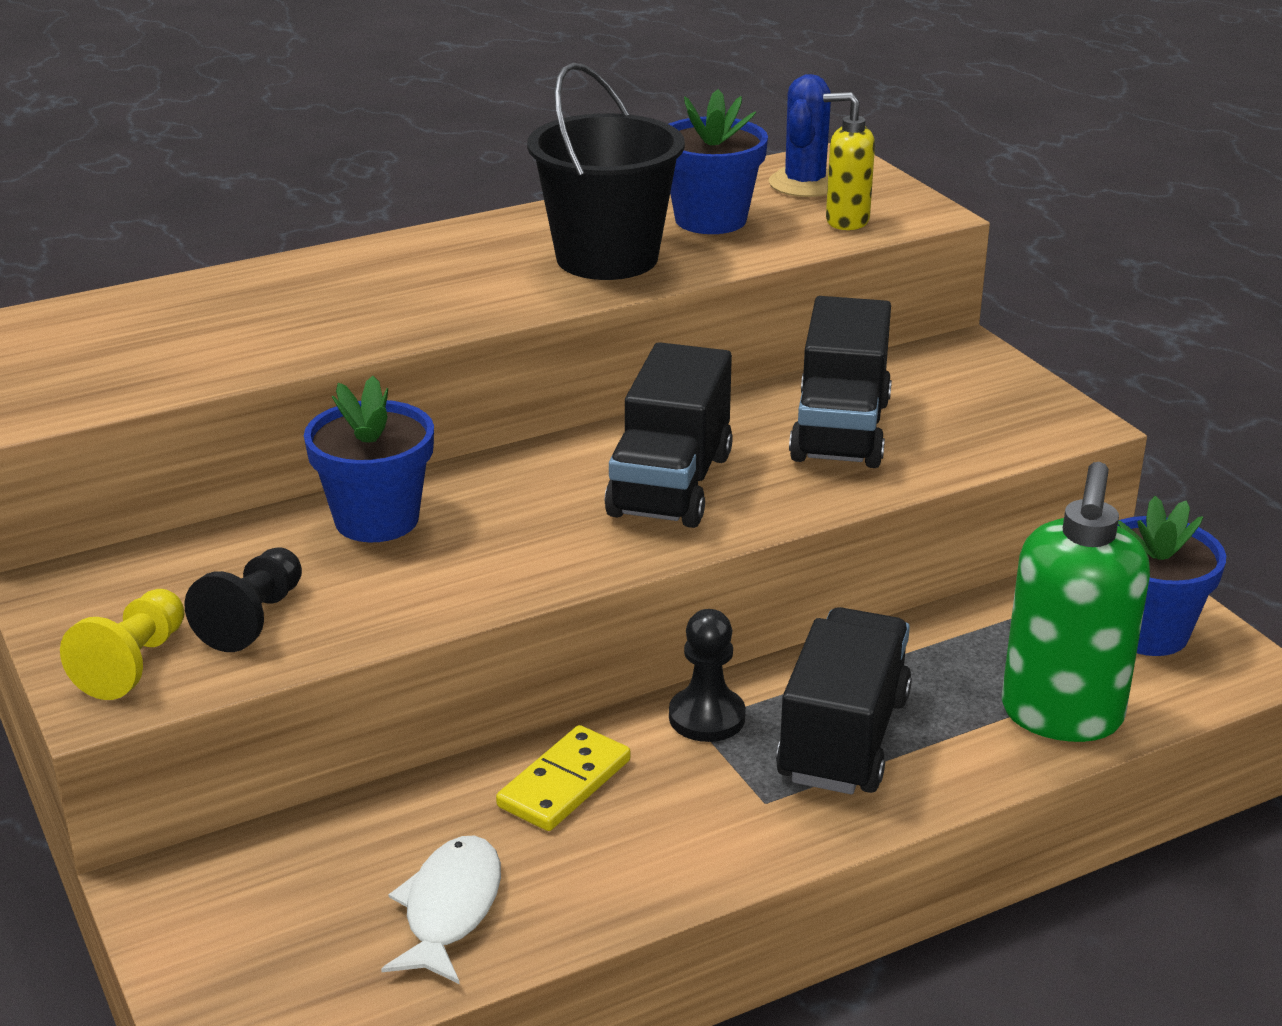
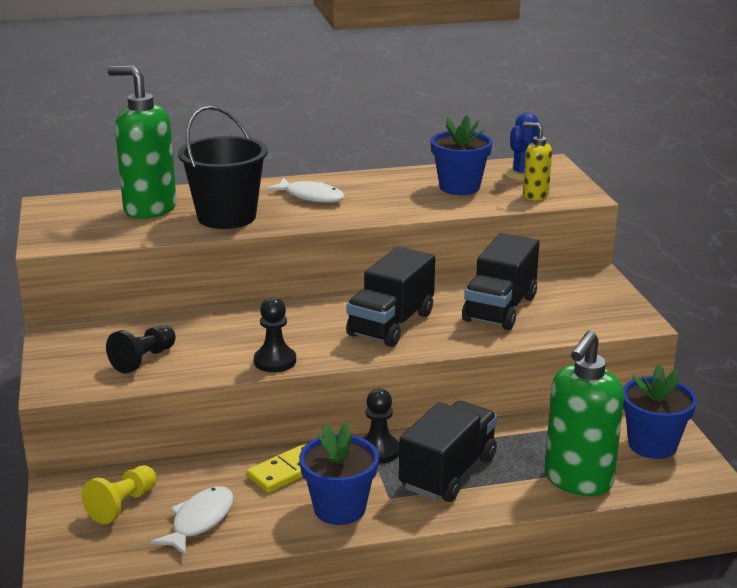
camera: 15 degrees right, 5 degrees down
(133, 664) = (76, 372): yellow pawn -> yellow pawn (122, 505)
(169, 325) = (149, 209): none -> green soap dispenser
(376, 519) = (229, 321): blue flower pot -> blue flower pot (339, 508)
(459, 266) = (311, 197): none -> white fish
(500, 585) = (275, 361): none -> black pawn
(607, 258) = (391, 201): black bucket -> black bucket (226, 217)

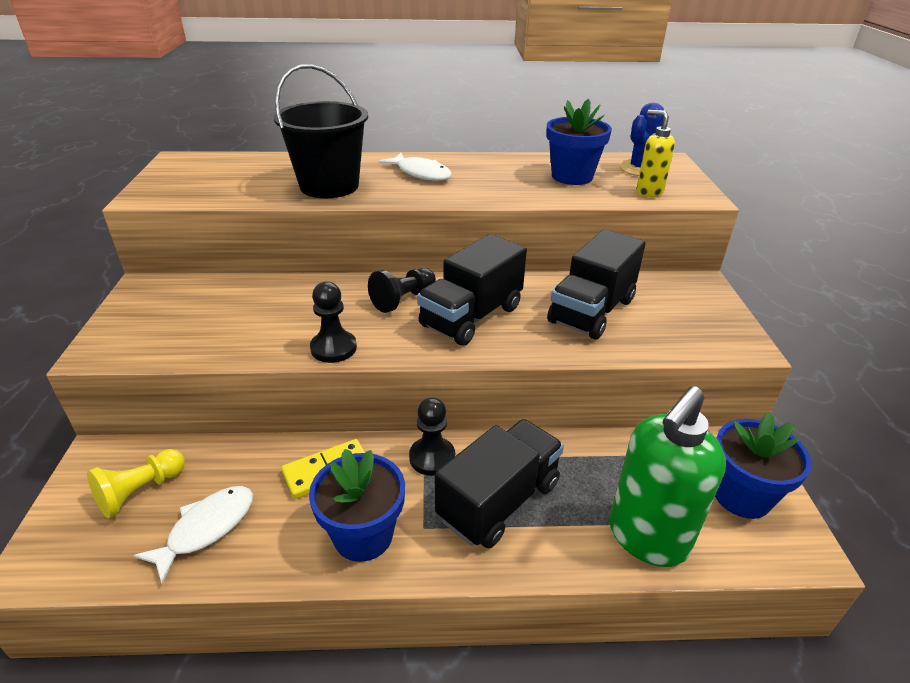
camera: 10 degrees right, 10 degrees up
(143, 360) = (204, 329): black pawn -> black pawn (403, 299)
(149, 209) = (262, 172): green soap dispenser -> none

